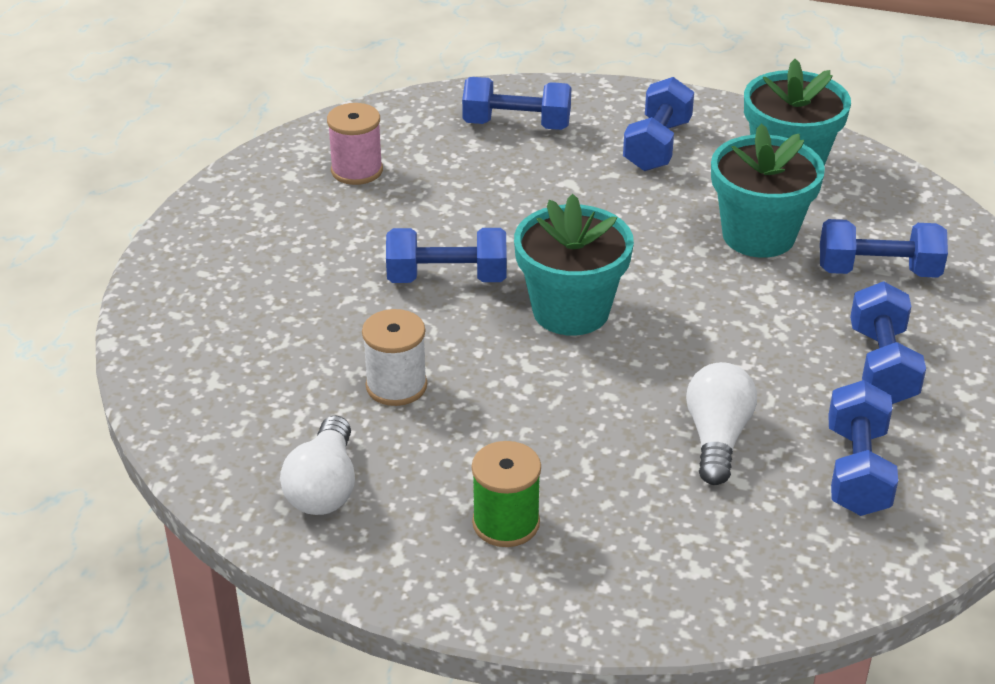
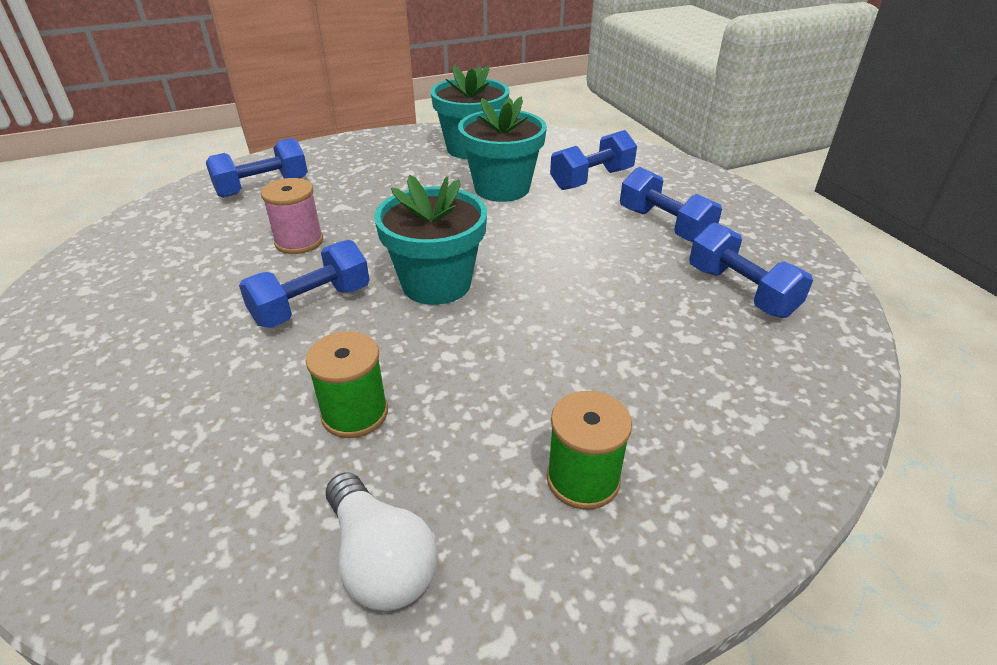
camera: 40 degrees left, 0 degrees up
(357, 170) = (151, 262): pink spool -> pink spool (299, 241)
(396, 386) = (355, 413): white spool -> green spool
(657, 145) = (378, 165): blue dumbbell -> none
(717, 438) = (638, 317): white light bulb -> none

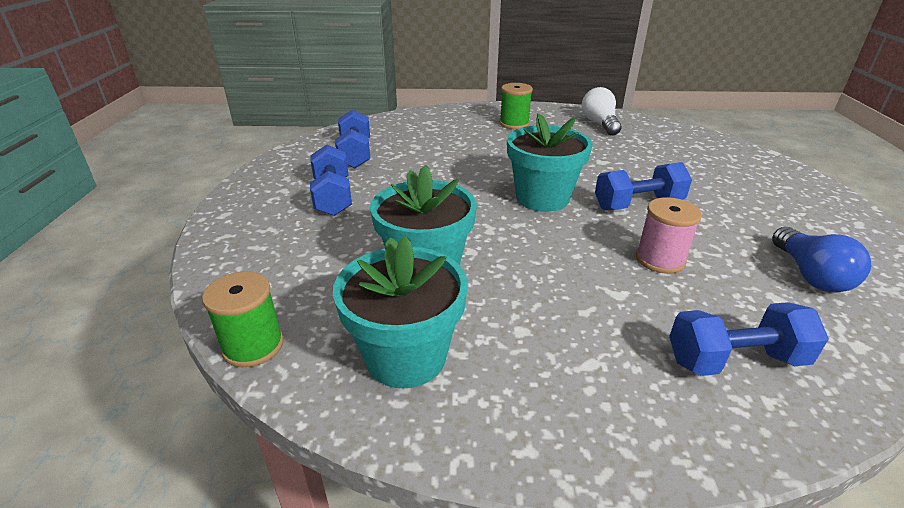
camera: 155 degrees left, 5 degrees down
(151, 260) = (810, 275): none -> blue light bulb
(355, 413) = (608, 155): green spool -> green spool (253, 346)
(591, 179) = (323, 255): blue dumbbell -> none

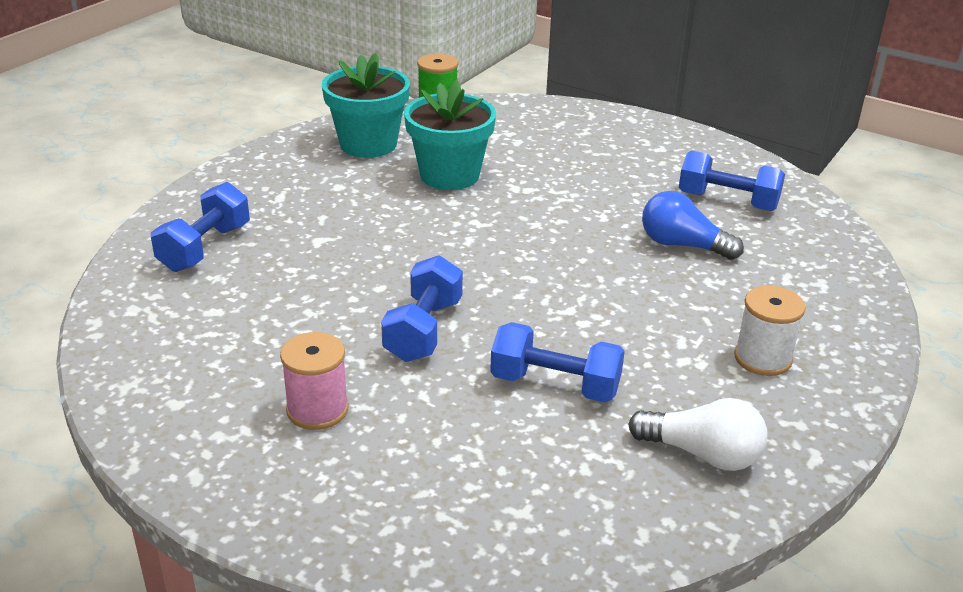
camera: 120 degrees right, 0 degrees up
(333, 197) = (621, 167): blue dumbbell -> blue dumbbell (555, 385)
(514, 124) = (762, 358): green spool -> white spool
(542, 198) = (503, 275): turquoise flower pot -> none
(660, 259) = (328, 284): pink spool -> pink spool (317, 410)
(810, 275) = (202, 353): blue light bulb -> blue light bulb (682, 245)

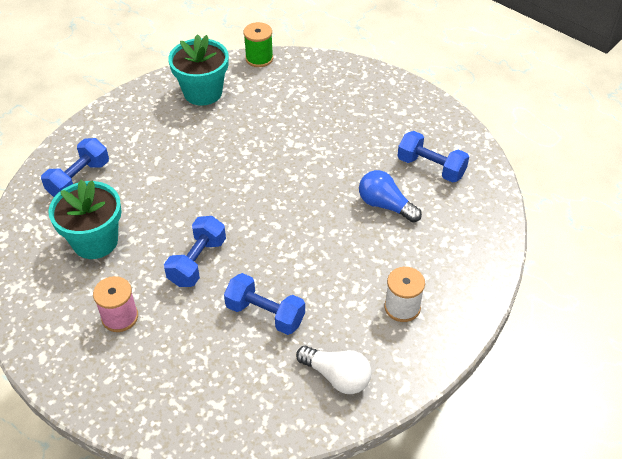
camera: 10 degrees right, 15 degrees up
(449, 175) = (249, 127): turquoise flower pot -> turquoise flower pot (95, 241)

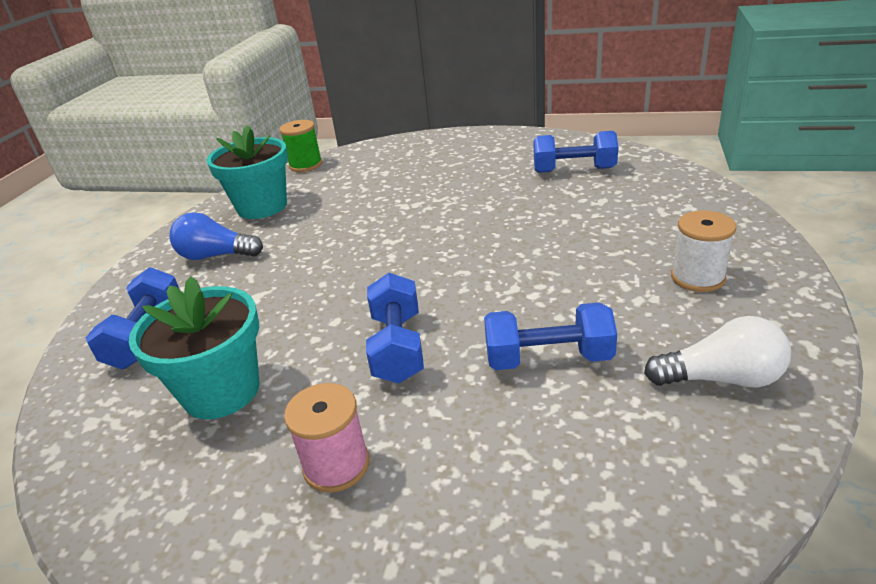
camera: 25 degrees left, 15 degrees down
(385, 205) = (566, 210): blue light bulb -> blue light bulb (216, 256)

